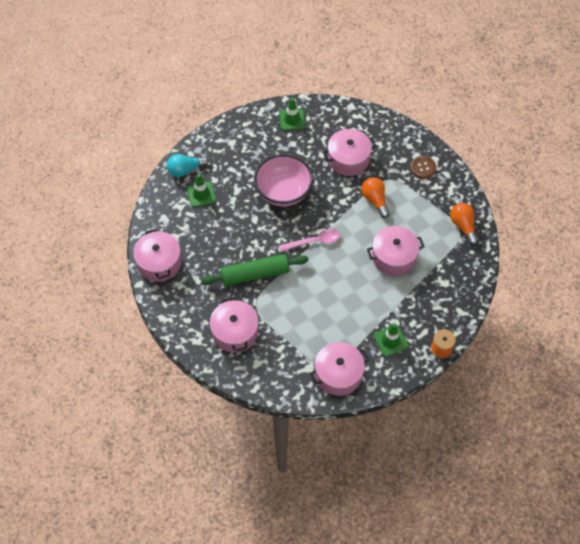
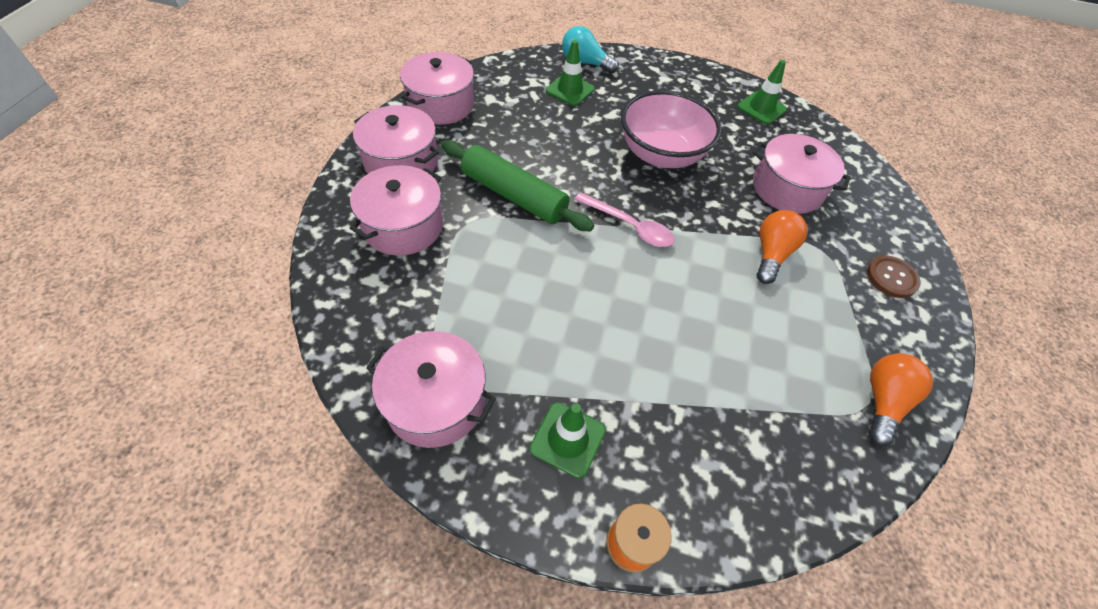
camera: 45 degrees right, 5 degrees down
(393, 257) = (715, 338): pink pot -> pink pot (401, 162)

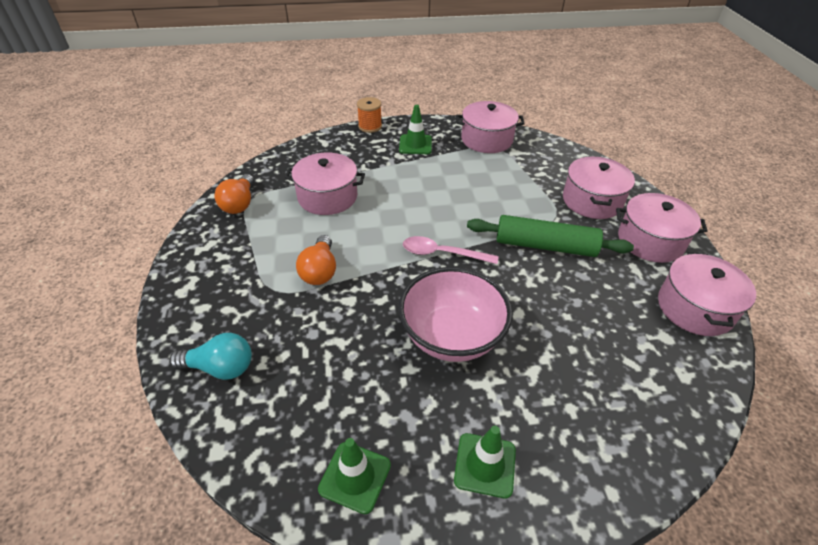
camera: 160 degrees right, 10 degrees down
(570, 90) = (604, 390): green traffic cone -> green traffic cone (485, 465)
(585, 63) = (630, 456): turquoise light bulb -> turquoise light bulb (220, 368)
(787, 189) = (309, 345): pink pot -> pink pot (327, 197)
(891, 278) = (211, 286): brown button -> none

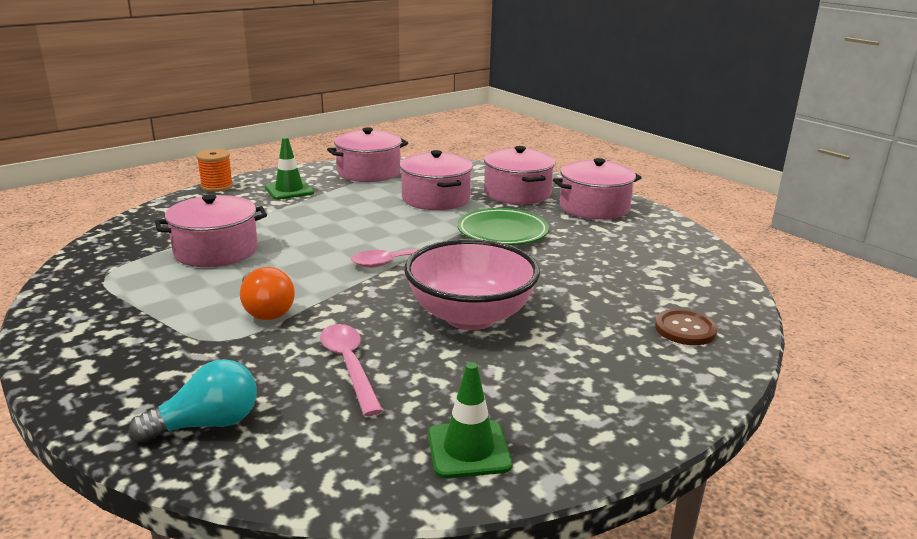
camera: 30 degrees left, 20 degrees down
(239, 204) = (92, 282): orange light bulb -> none
(335, 352) = (349, 366): none -> pink spoon
(485, 465) = (592, 392): green traffic cone -> none
(545, 246) = (502, 232): green rolling pin -> green plate
(620, 429) = (685, 329): none -> brown button
(695, 308) = (670, 239): pink pot -> pink pot (435, 198)

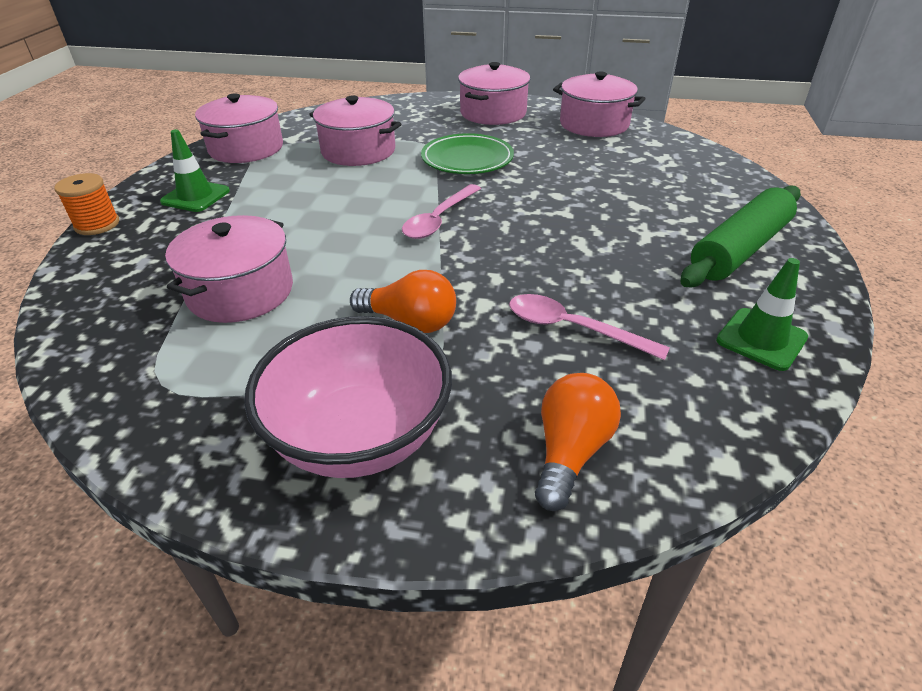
camera: 40 degrees left, 15 degrees up
(207, 424) = (570, 452): turquoise light bulb -> orange light bulb
(470, 316) = (575, 239): pink bowl -> pink bowl (359, 436)
(517, 193) = (416, 121): pink pot -> pink pot (594, 124)
(595, 388) = (739, 249): none -> green rolling pin
(685, 329) = (707, 181): brown button -> none

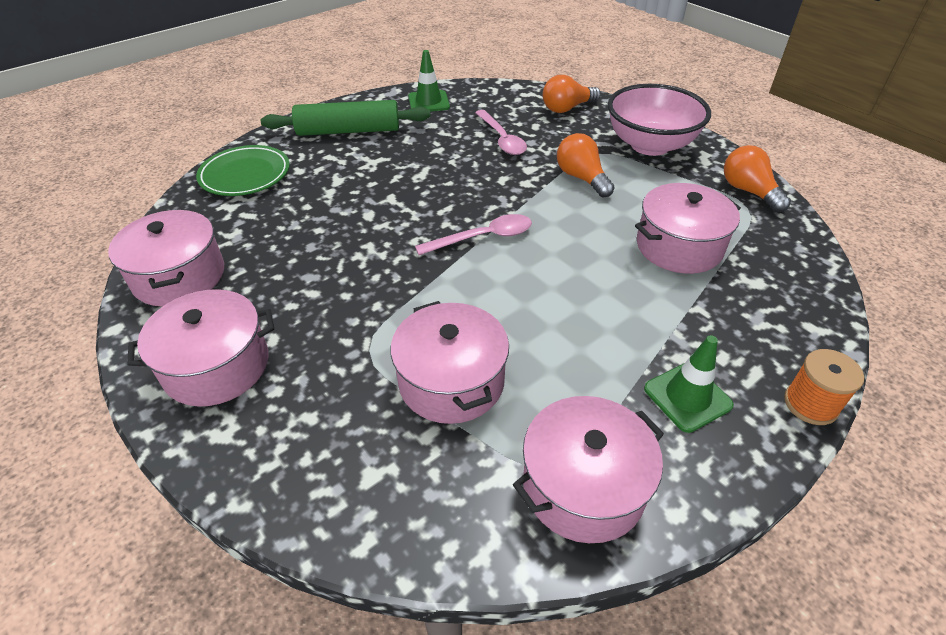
camera: 140 degrees left, 5 degrees up
(161, 416) = (748, 191): none -> orange light bulb
(467, 159) = (368, 295): green plate -> green plate (245, 175)

